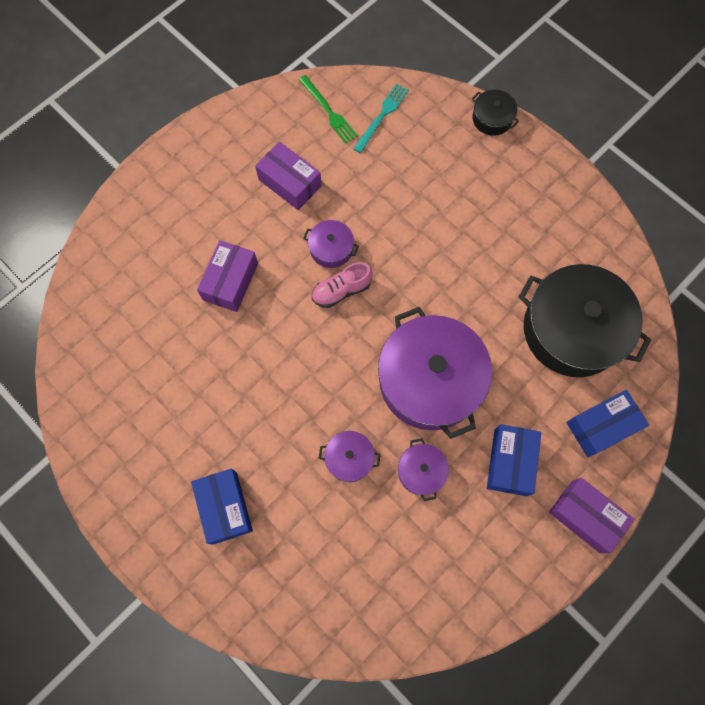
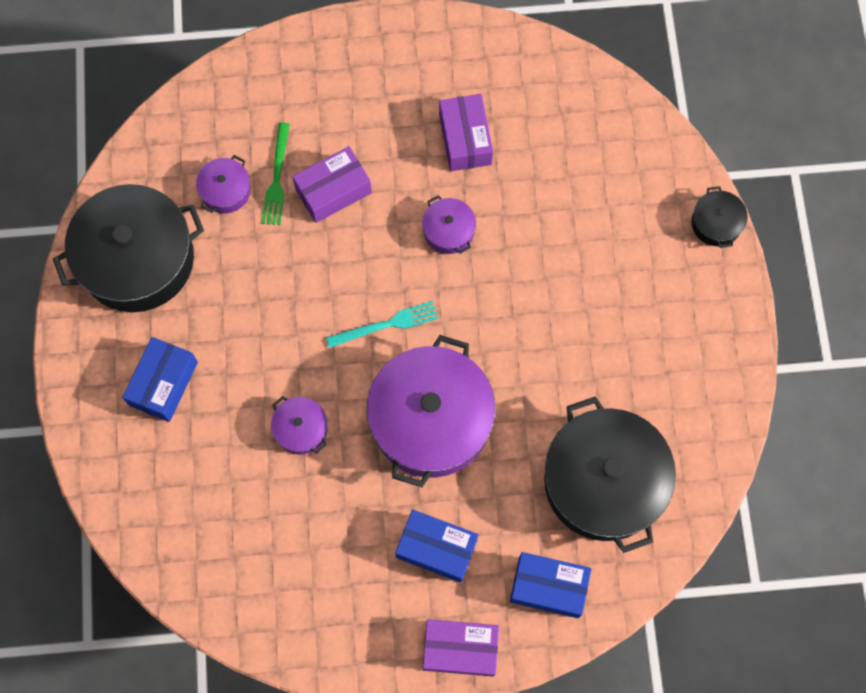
camera: 40 degrees right, 0 degrees up
(129, 435) = (137, 259): none -> black pot
(328, 111) = (562, 97): green fork -> green fork (277, 178)
(341, 290) = (424, 276): pink shoe -> none
(382, 116) = (609, 140): turquoise fork -> turquoise fork (386, 325)
(421, 471) = (352, 491): purple pot -> purple pot (225, 191)
(510, 462) = (436, 548): blue box -> blue box turned 60 degrees clockwise
(585, 516) = (460, 649): purple box -> purple box turned 75 degrees counterclockwise

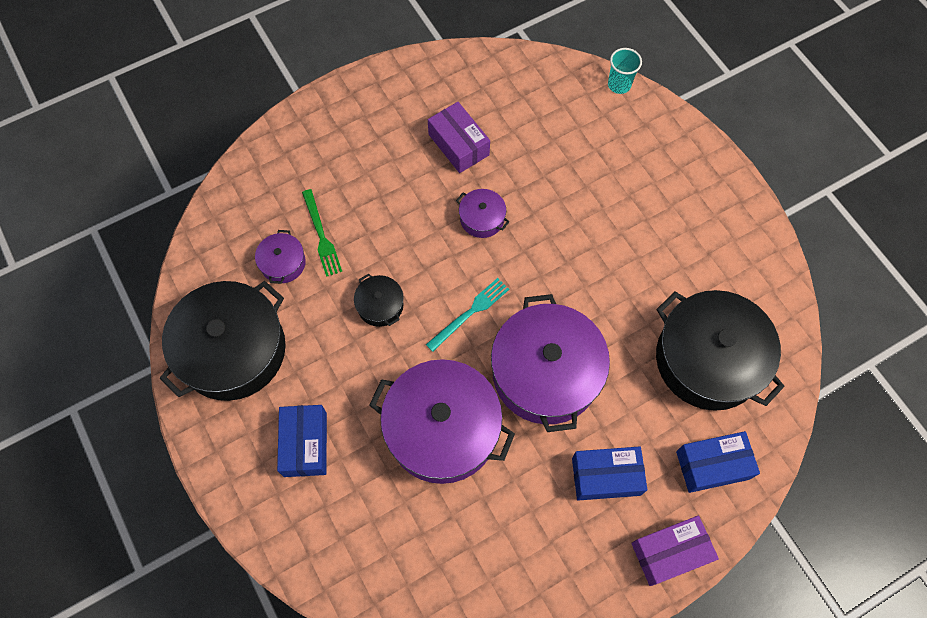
camera: 25 degrees left, 5 degrees down
(301, 429) = (442, 429): purple pot -> purple pot, size x2.25
(333, 191) = (373, 226): purple box -> none
(674, 144) = (619, 85): none -> turquoise cup
(716, 223) = (682, 128): black pot -> black pot (380, 305)

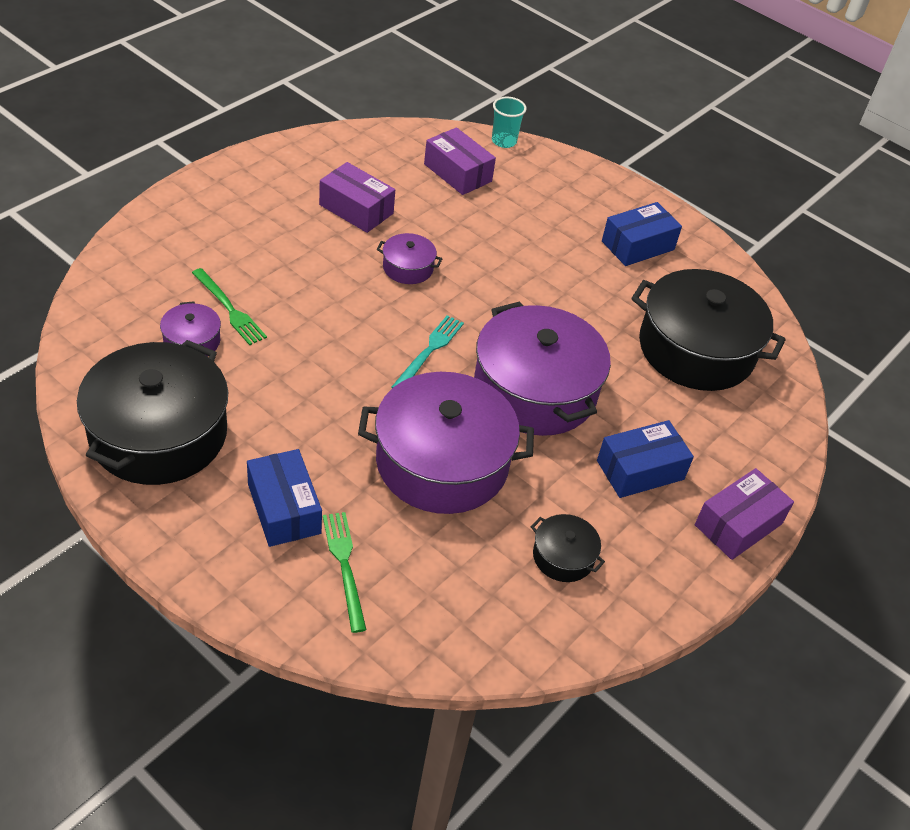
camera: 25 degrees left, 20 degrees down
(334, 509) = (344, 566): none -> green fork
(380, 305) = (324, 361): black pot -> black pot (563, 556)
(563, 116) = (457, 173): none -> purple box
(712, 465) = (743, 438): blue box -> blue box (638, 245)

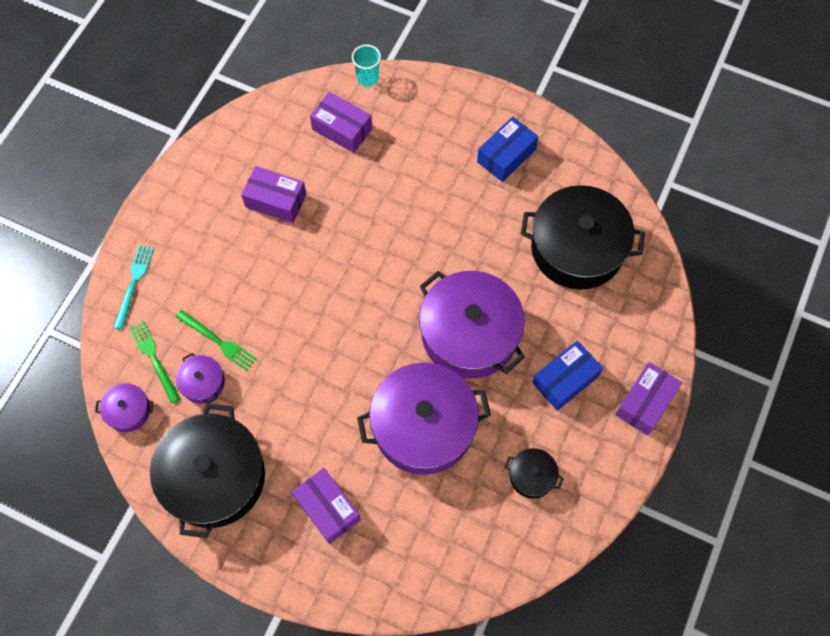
camera: 10 degrees left, 20 degrees up
(284, 509) = (327, 508): blue box -> purple box
(344, 566) = (386, 540): green fork -> green fork (154, 359)
(408, 268) = (337, 247): purple pot -> purple pot (128, 411)
(429, 351) = (381, 326): turquoise fork -> turquoise fork (134, 283)

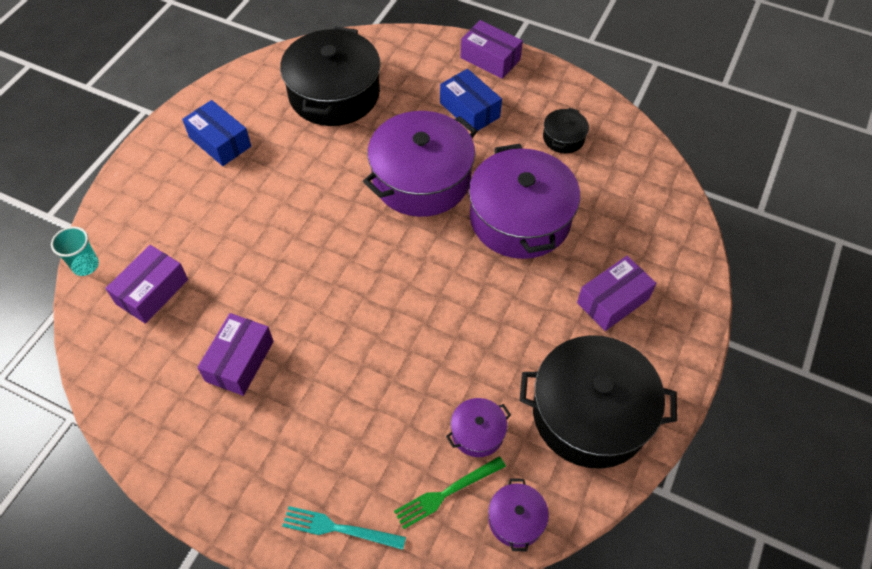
camera: 90 degrees left, 10 degrees down
(218, 341) = (424, 418): green fork -> none

